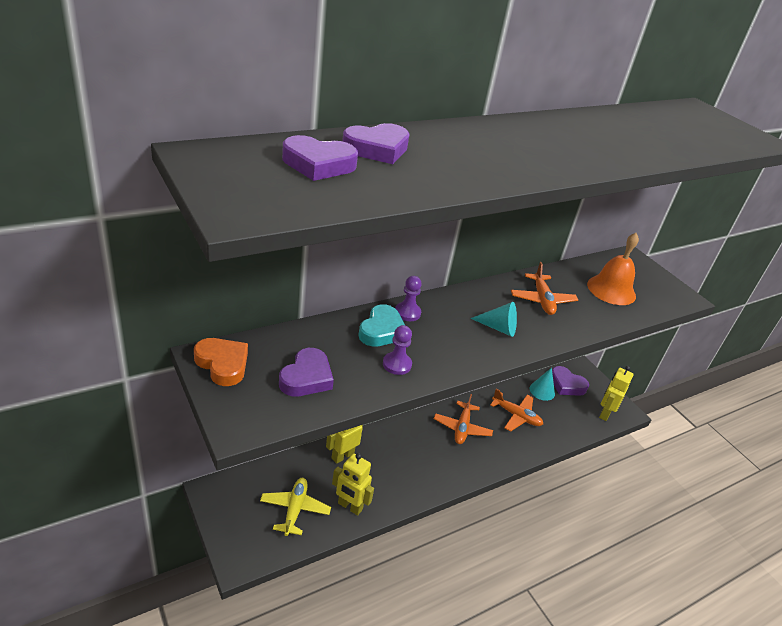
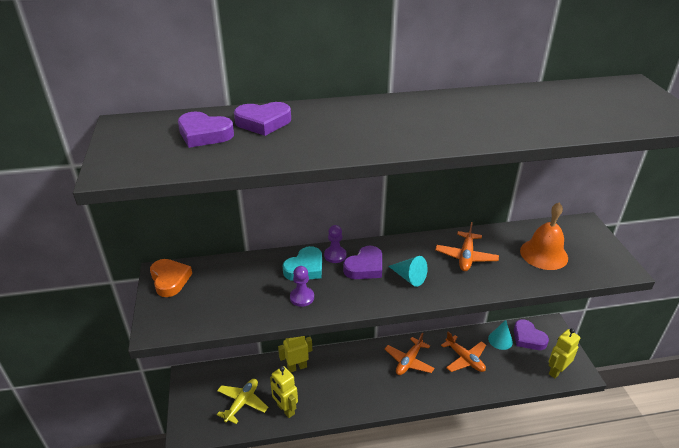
camera: 25 degrees right, 0 degrees up
(306, 377) = (225, 298): purple heart -> purple heart (365, 267)

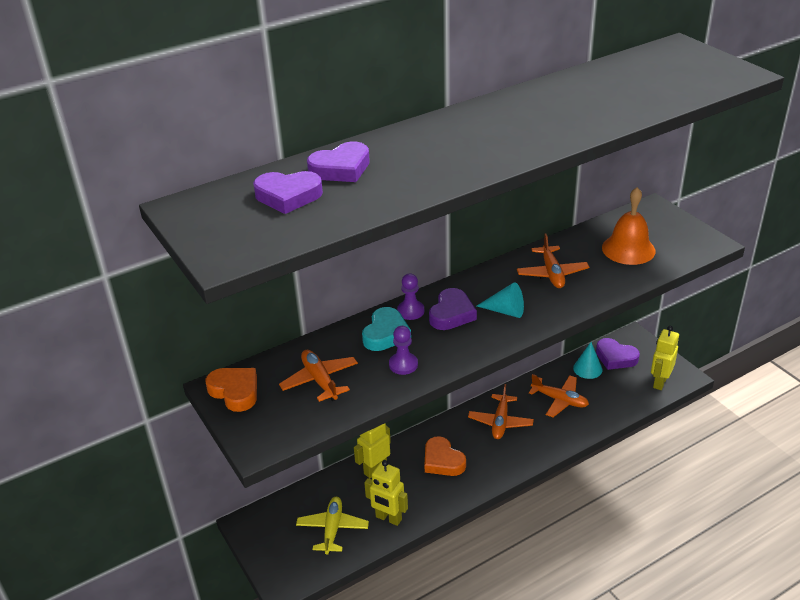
camera: 20 degrees left, 0 degrees up
(233, 291) = (320, 380): none -> orange plane
(349, 377) = (442, 461): none -> orange heart

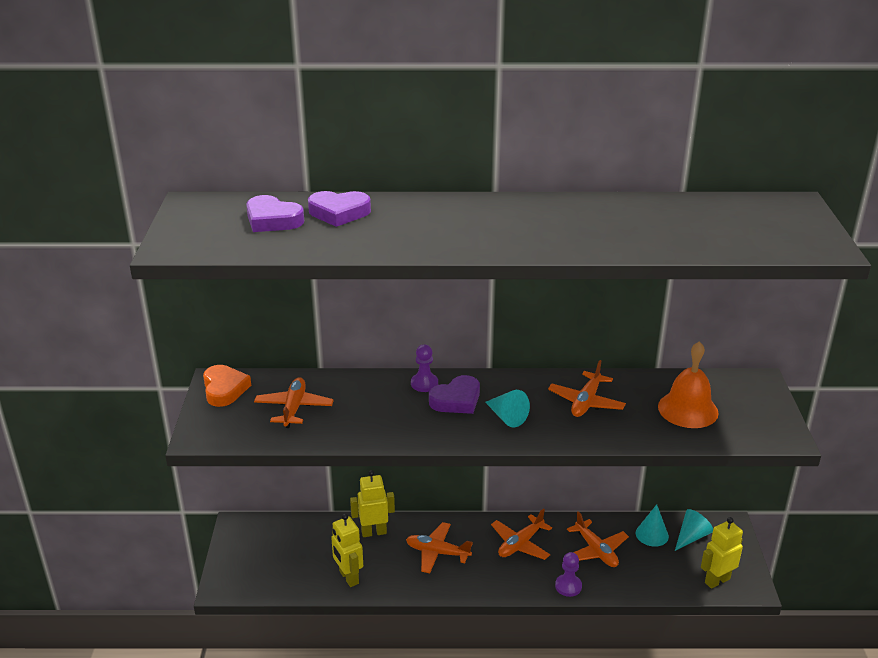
camera: 30 degrees right, 5 degrees down
(332, 529) = (297, 563): yellow plane -> none
(386, 334) = (384, 393): turquoise heart -> none
(403, 364) = (371, 424): purple pawn -> purple pawn (568, 586)
(442, 461) = (437, 552): orange heart -> orange plane
(615, 357) = (691, 536): purple heart -> turquoise cone

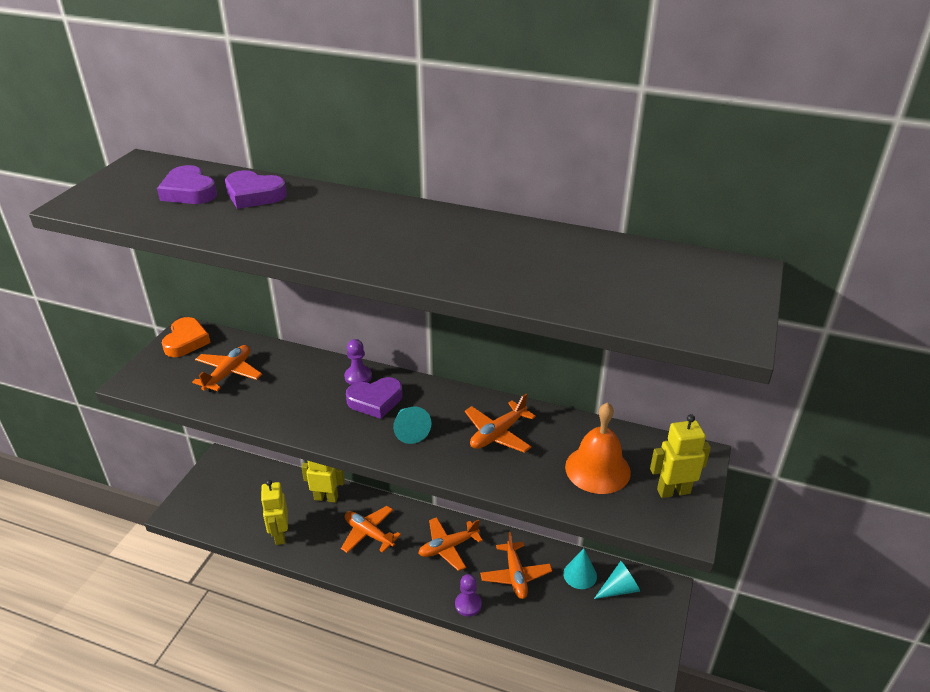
camera: 20 degrees right, 5 degrees up
(717, 580) = (619, 645): yellow robot -> yellow robot (673, 491)

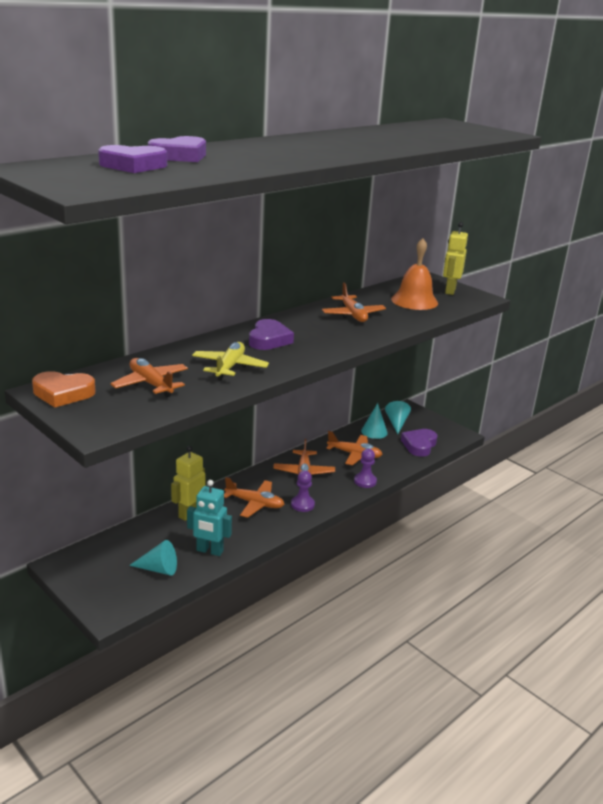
camera: 65 degrees left, 10 degrees down
(186, 341) = (63, 393): orange heart -> orange heart turned 150 degrees clockwise
(280, 535) = (209, 551): yellow robot -> turquoise robot
(292, 401) = (229, 367): none -> yellow plane
(358, 377) = (229, 338): purple pawn -> purple pawn (302, 504)
(369, 534) = (255, 503): orange plane -> orange plane turned 135 degrees counterclockwise
(409, 430) = (318, 337): turquoise cone -> turquoise cone (158, 569)
(586, 629) = (419, 445): none -> purple heart

